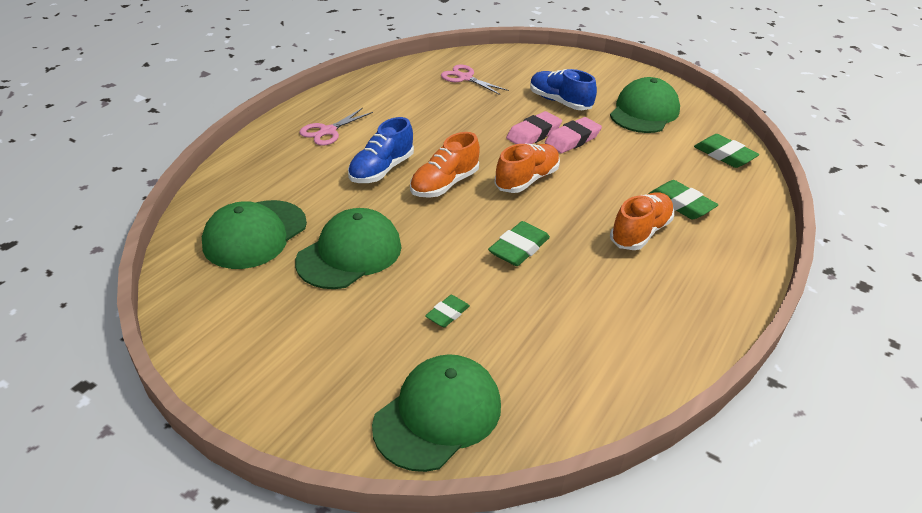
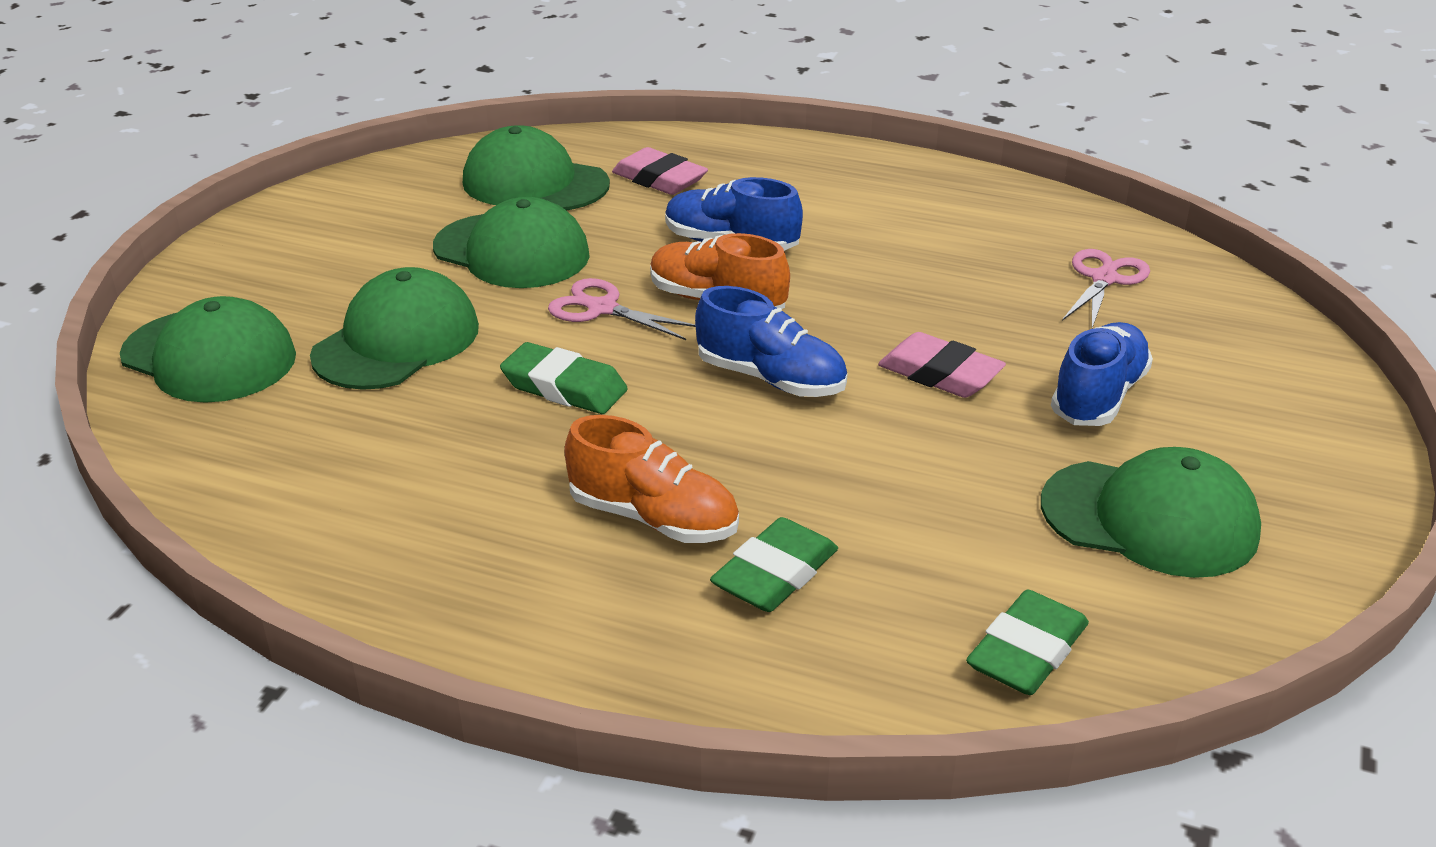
camera: 80 degrees right, 5 degrees down
(328, 131) = (816, 185): pink scissors -> pink scissors (602, 309)
(447, 314) = (397, 341): green eraser -> green cap
(526, 180) = (771, 379): orange shoe -> blue shoe
(572, 139) = (949, 422): pink eraser -> pink eraser (659, 179)

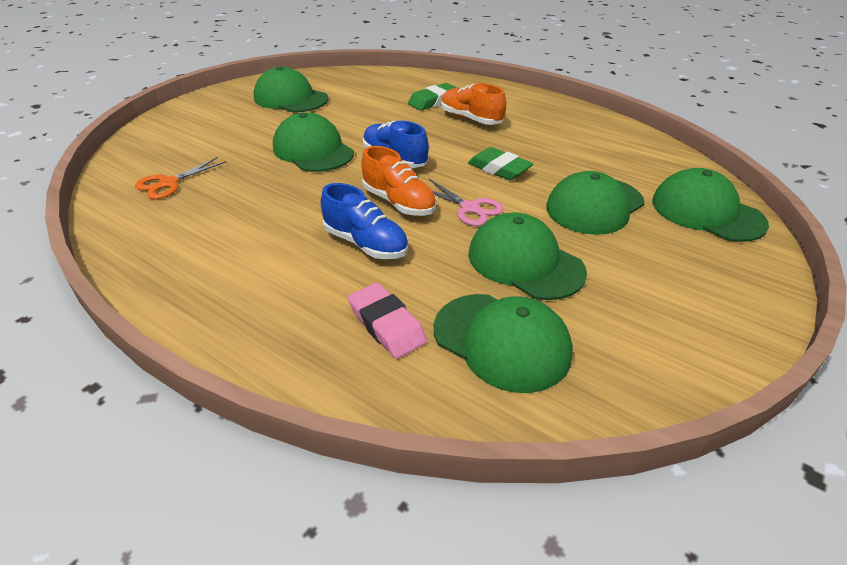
camera: 165 degrees left, 5 degrees up
(940, 374) = (313, 150): pink eraser -> green cap
(1026, 652) = (368, 79): green eraser -> none
(1098, 396) = (255, 133): blue shoe -> none
(1104, 279) = (168, 183): pink scissors -> orange scissors

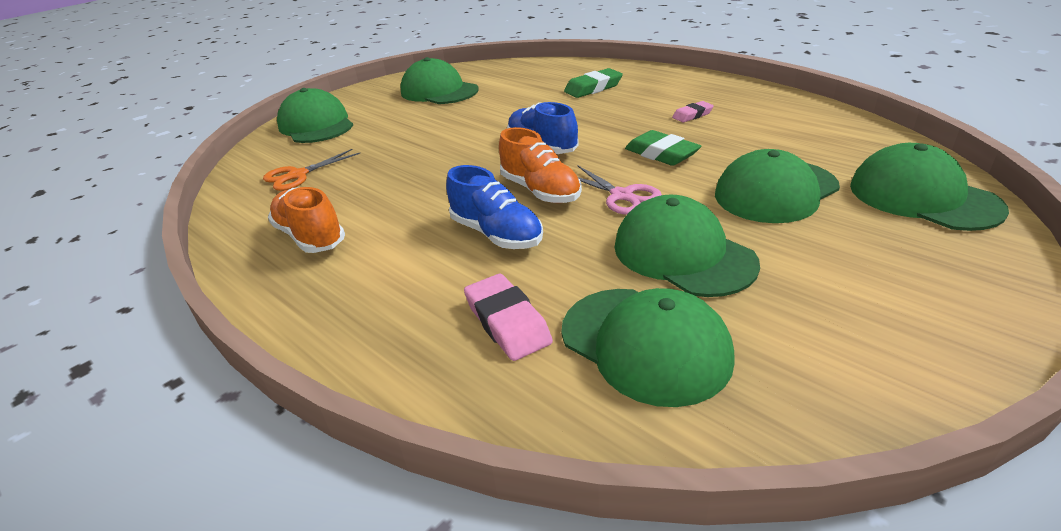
camera: 10 degrees right, 5 degrees down
(313, 150) = (454, 140): green cap -> green cap (316, 125)
(471, 119) = (634, 104): orange shoe -> orange shoe (310, 236)
(522, 131) = (692, 115): none -> pink eraser

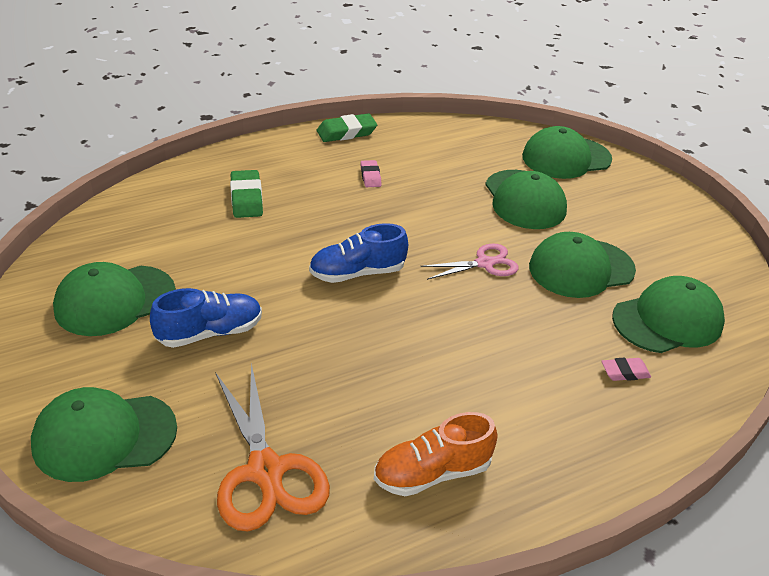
camera: 75 degrees left, 5 degrees up
(298, 175) = (266, 471): orange scissors -> orange scissors, size x1.66
(496, 234) = (503, 346): blue shoe -> blue shoe (210, 332)
(507, 322) = (625, 372): pink eraser -> pink eraser, size x0.61
(540, 191) = (446, 301): orange shoe -> none
(661, 154) = (429, 219): green eraser -> green eraser (346, 132)

